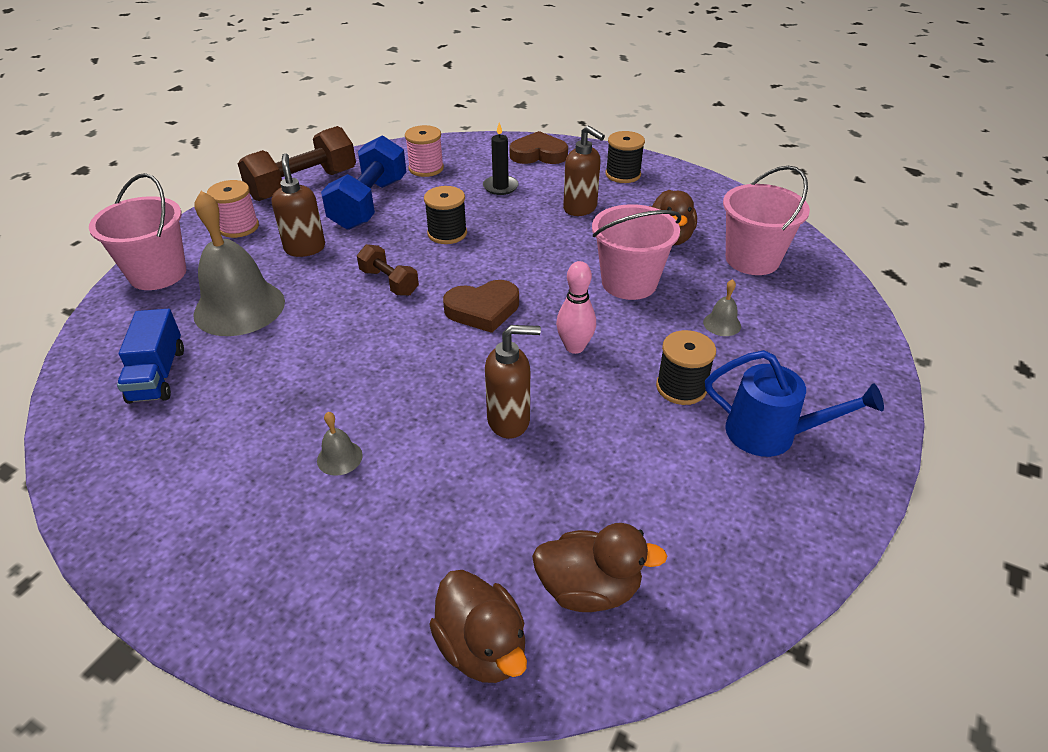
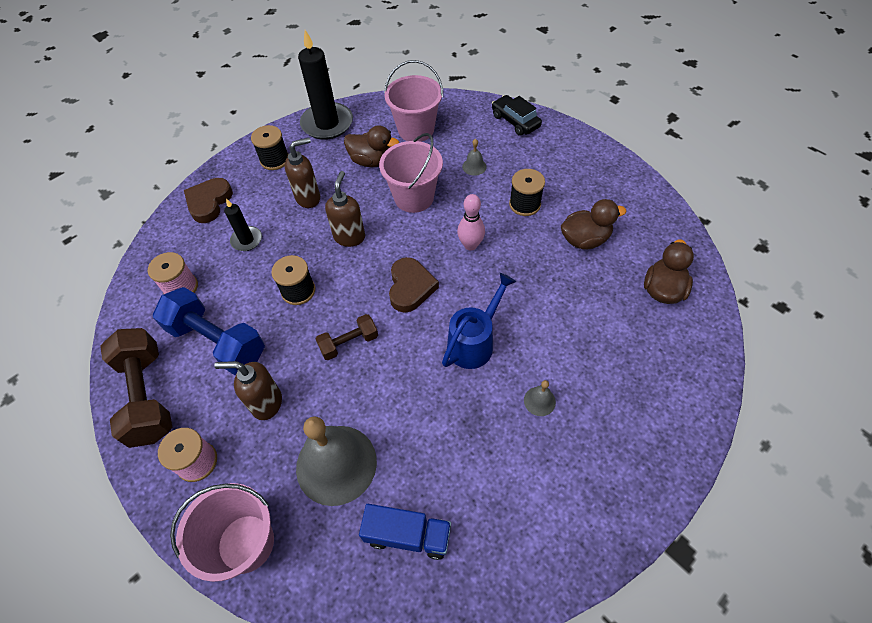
camera: 70 degrees left, 15 degrees up
(482, 647) = (693, 346): brown duck -> brown duck (584, 239)
(509, 421) = (530, 297): brown soap dispenser -> brown soap dispenser (349, 237)
(706, 193) = (327, 123): none -> black candle
(772, 434) = (572, 179): blue watering can -> blue watering can (475, 342)
(850, 348) = (515, 121): none -> black car

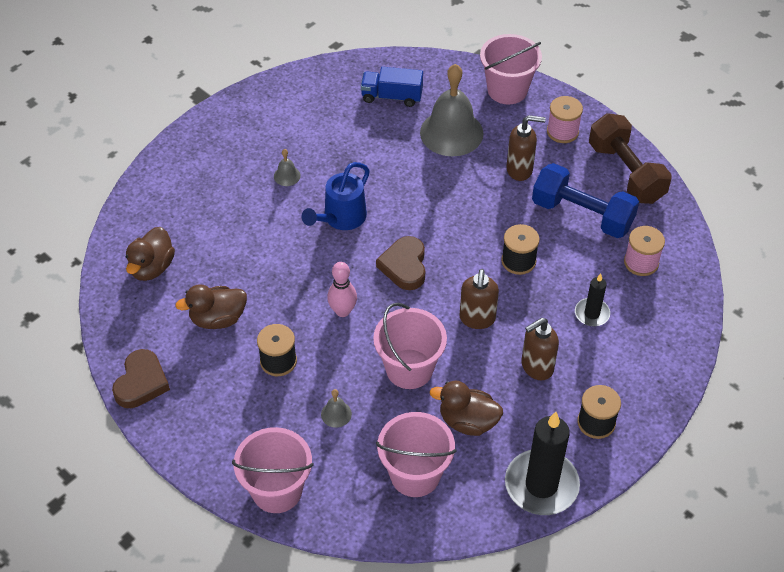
camera: 175 degrees right, 5 degrees down
(209, 202) = (655, 360): brown heart -> brown heart (141, 382)
(349, 343) = (457, 216): brown dumbbell -> none
(515, 121) = (277, 490): black car -> pink bucket

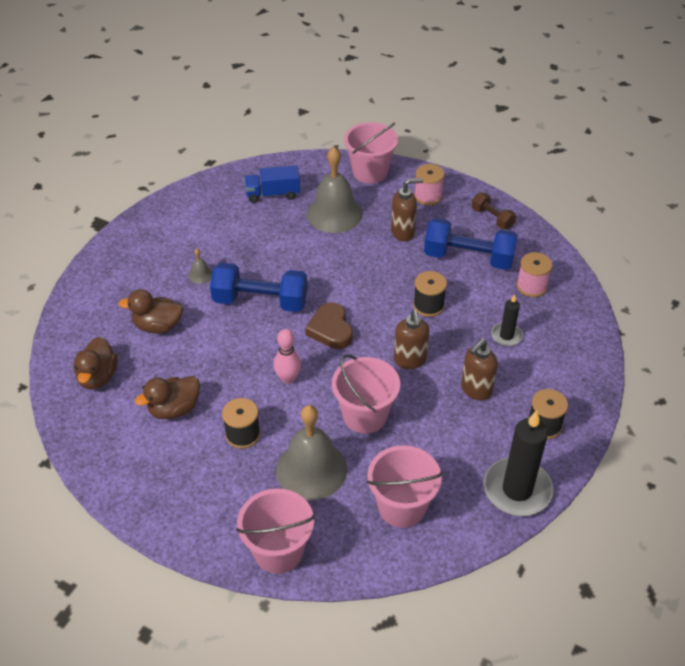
camera: 15 degrees left, 5 degrees down
(141, 382) = (117, 482): brown heart -> none
(336, 414) = (311, 469): grey bell -> grey bell, size x2.42
(340, 219) = (260, 301): blue watering can -> blue dumbbell
(467, 421) = (432, 449): brown duck -> brown duck (158, 326)
(626, 173) = (492, 218): brown dumbbell -> brown dumbbell, size x0.54

